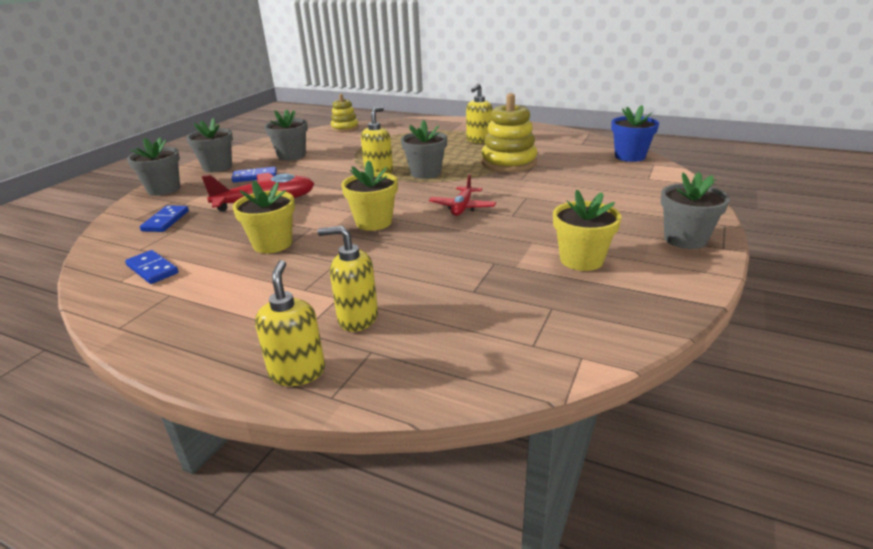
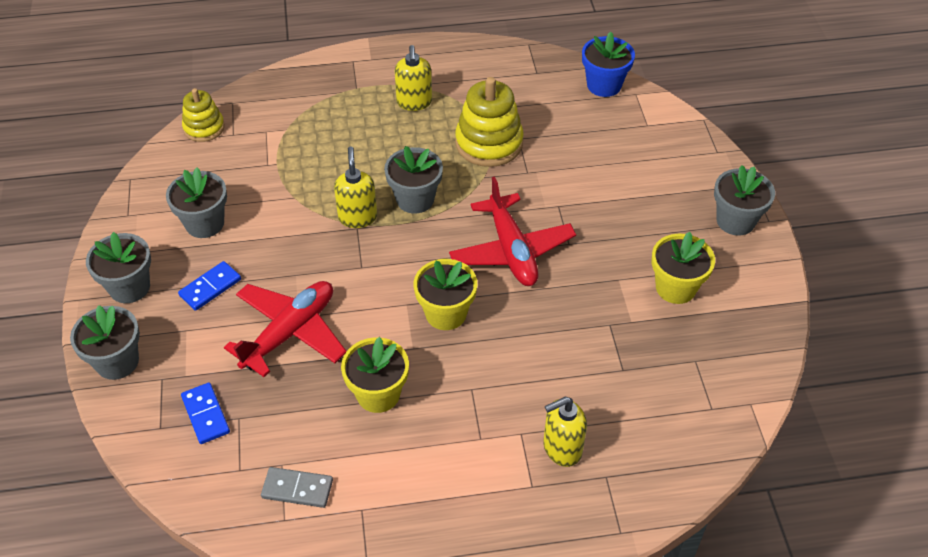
camera: 35 degrees left, 20 degrees up
(152, 269) = (297, 489): blue domino -> grey domino
(297, 372) = (573, 525): yellow soap dispenser -> none
(462, 207) = (511, 250): red plane -> red plane, size x1.68

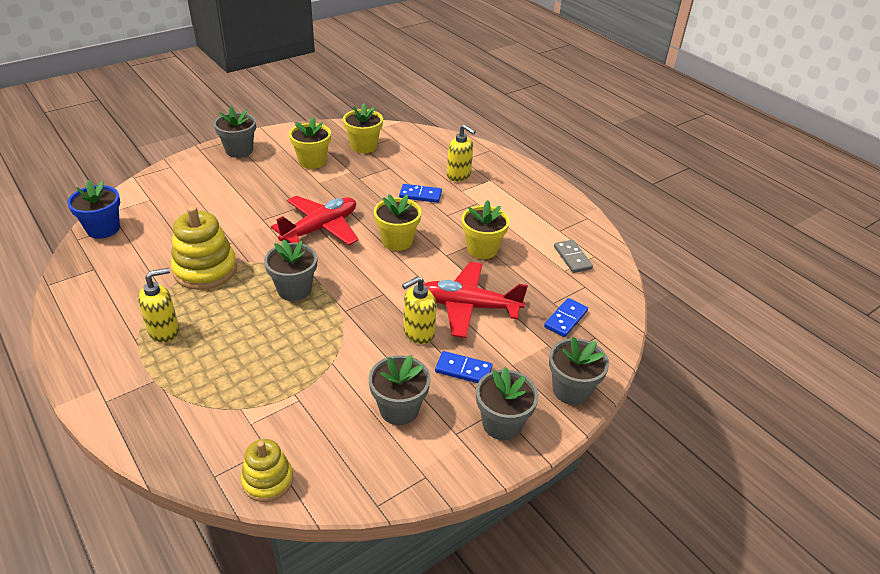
camera: 120 degrees left, 10 degrees down
(357, 217) = (333, 314): yellow soap dispenser -> yellow soap dispenser (418, 333)
(533, 378) = (420, 195): none -> blue domino
(697, 360) = (363, 146): none -> yellow flower pot

